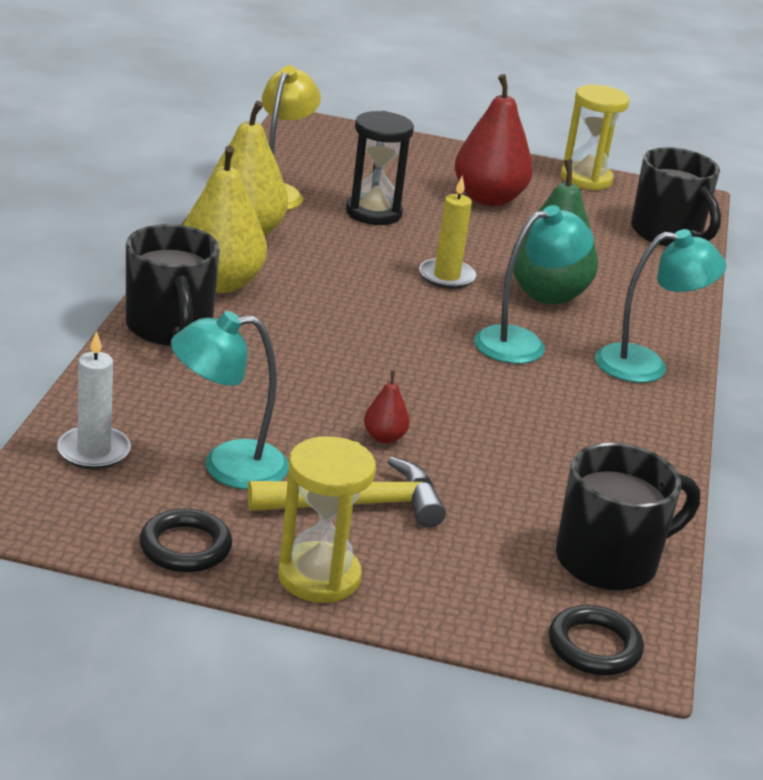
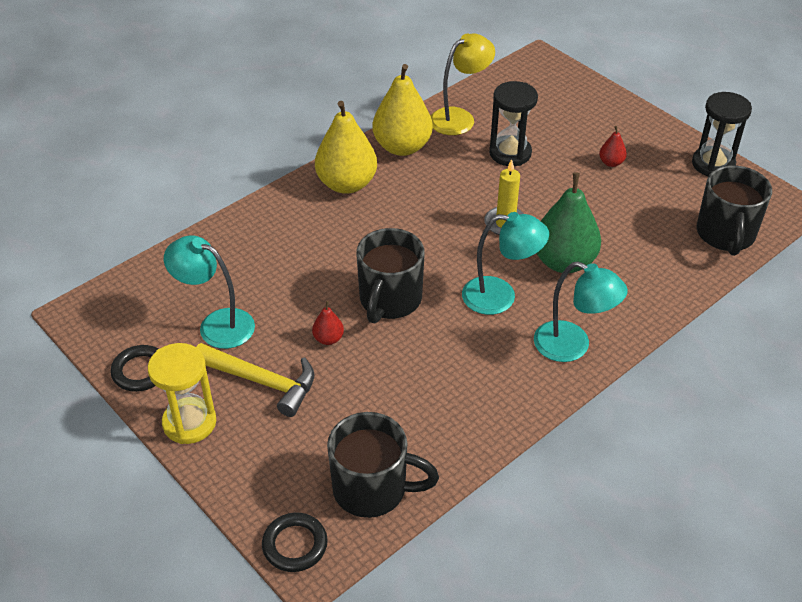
camera: 40 degrees right, 15 degrees up
(94, 451) = (156, 286): white candle -> none
(169, 328) = (283, 210): black mug -> black mug (389, 300)
(488, 199) = (611, 163): red pear -> red pear, size x0.44
(586, 179) = (713, 164): yellow hourglass -> black hourglass

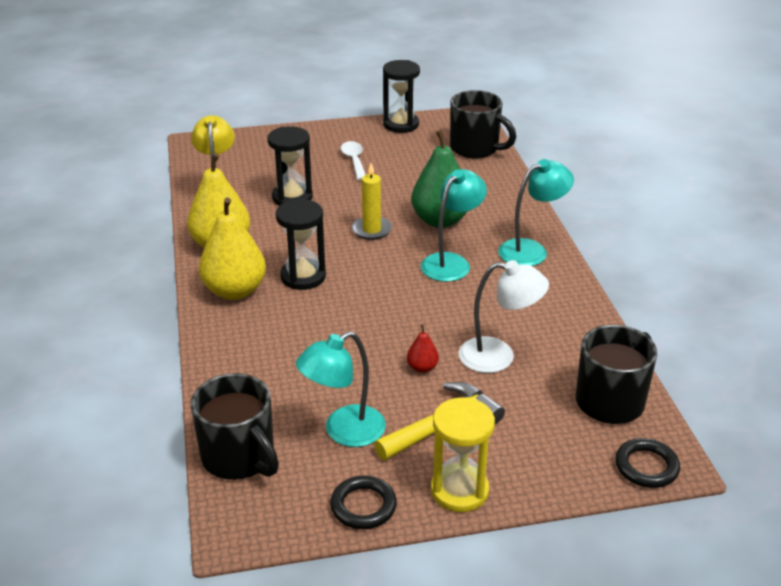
camera: 60 degrees left, 10 degrees down
(380, 384) = (498, 356): none -> white lamp
(389, 300) = (405, 318): black mug -> black mug (240, 458)
(397, 213) = (303, 277): none -> black hourglass
(611, 163) = (354, 160): red pear -> white spoon

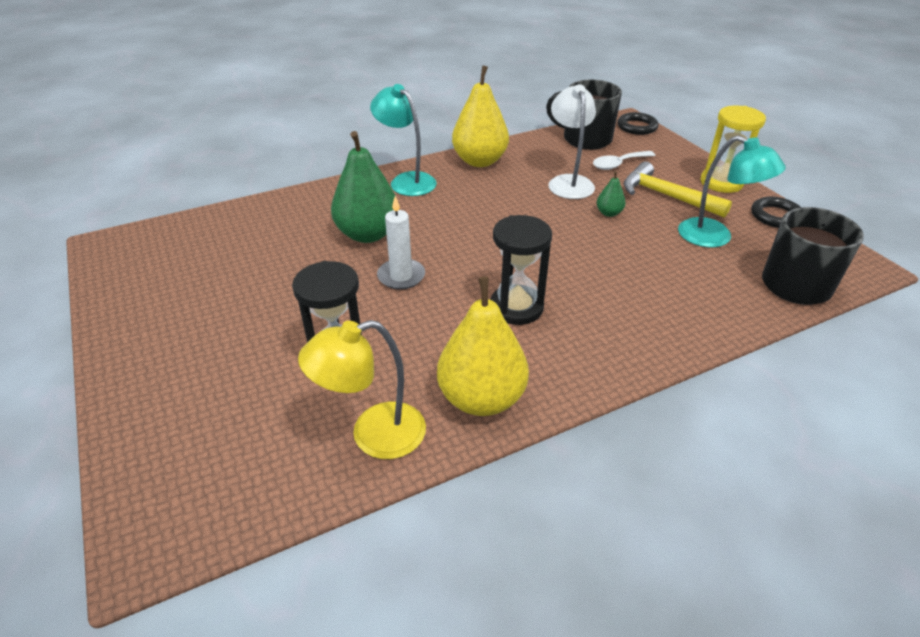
camera: 105 degrees left, 5 degrees up
(235, 291) = (572, 355): yellow pear -> yellow pear (480, 161)
(354, 160) = (227, 322): white spoon -> white spoon (618, 164)
(371, 230) = (401, 276): yellow candle -> white candle
(401, 124) = (116, 298): black hourglass -> none
(422, 368) = (609, 213): red pear -> green pear
(451, 262) = (444, 218): turquoise lamp -> none
(476, 148) = (197, 231): black mug -> none

